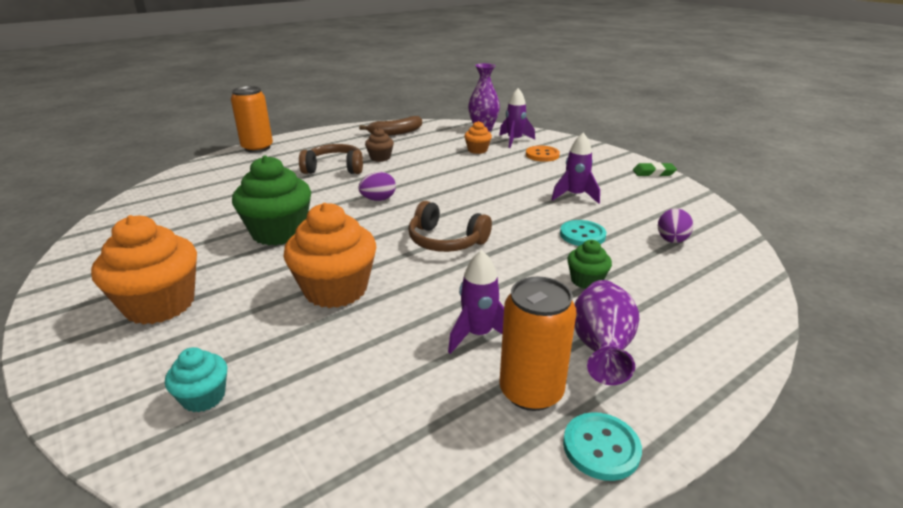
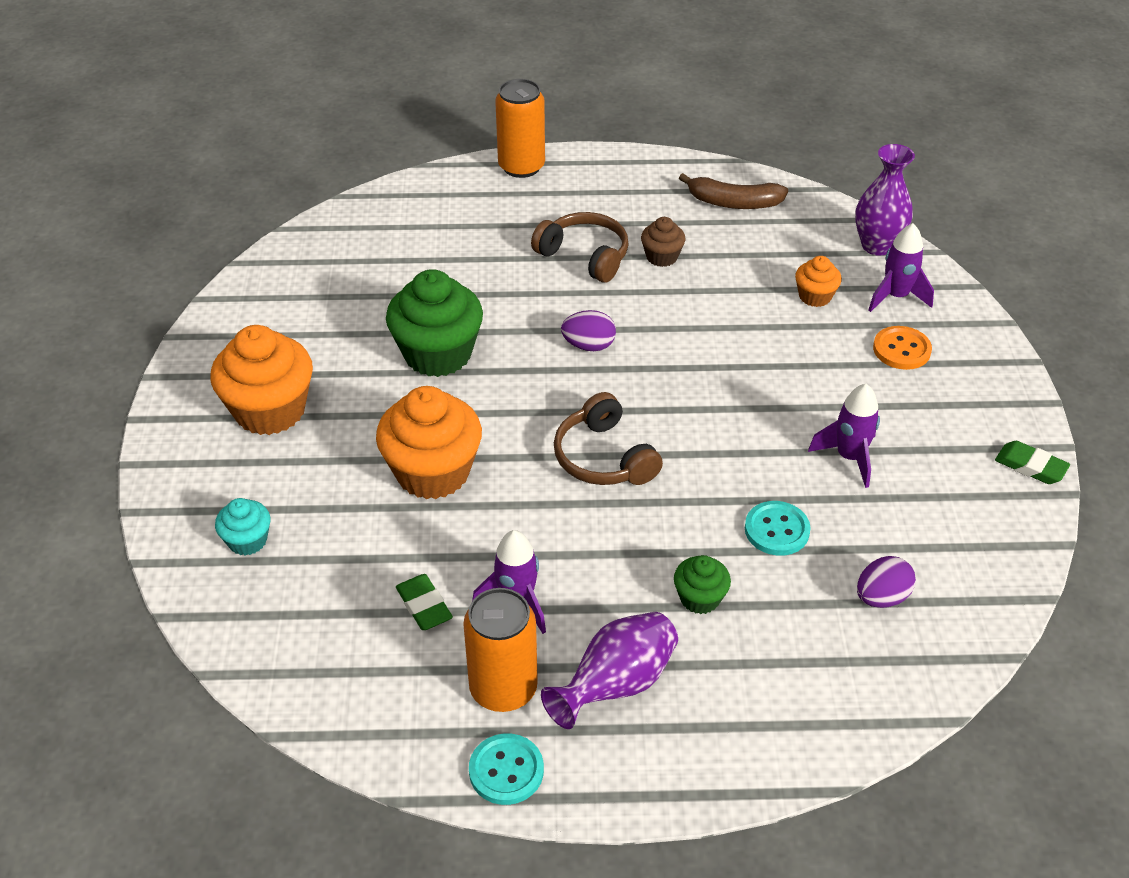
camera: 35 degrees right, 15 degrees up
(411, 369) = (424, 606): none -> green eraser

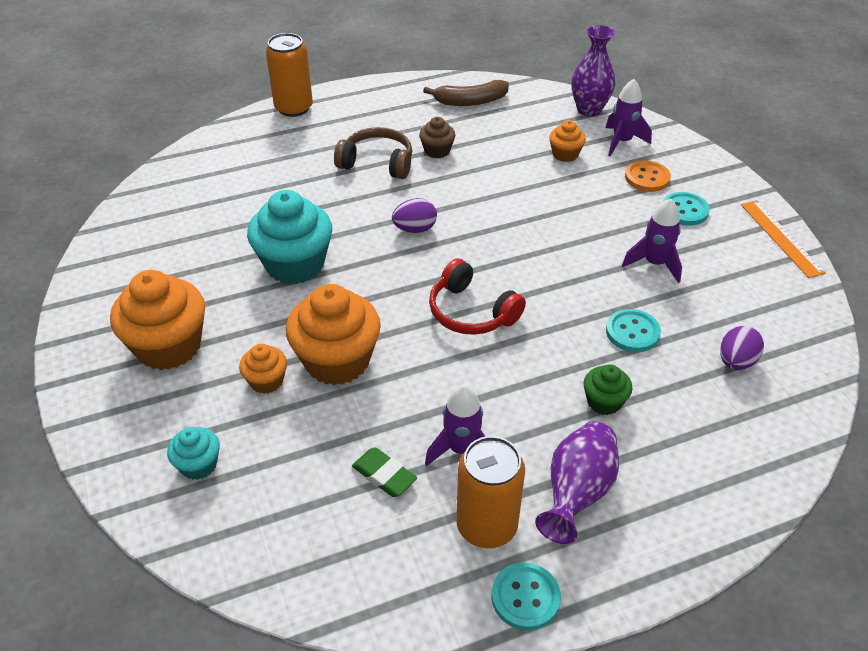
camera: 20 degrees left, 0 degrees up
(351, 474) = (266, 381): none -> orange cupcake
(438, 354) = (295, 264): green cupcake -> turquoise cupcake
(604, 458) = (471, 312): brown headphones -> red headphones
(925, 402) = (684, 210): none -> turquoise button
(1030, 466) = (781, 238): green eraser -> orange ruler

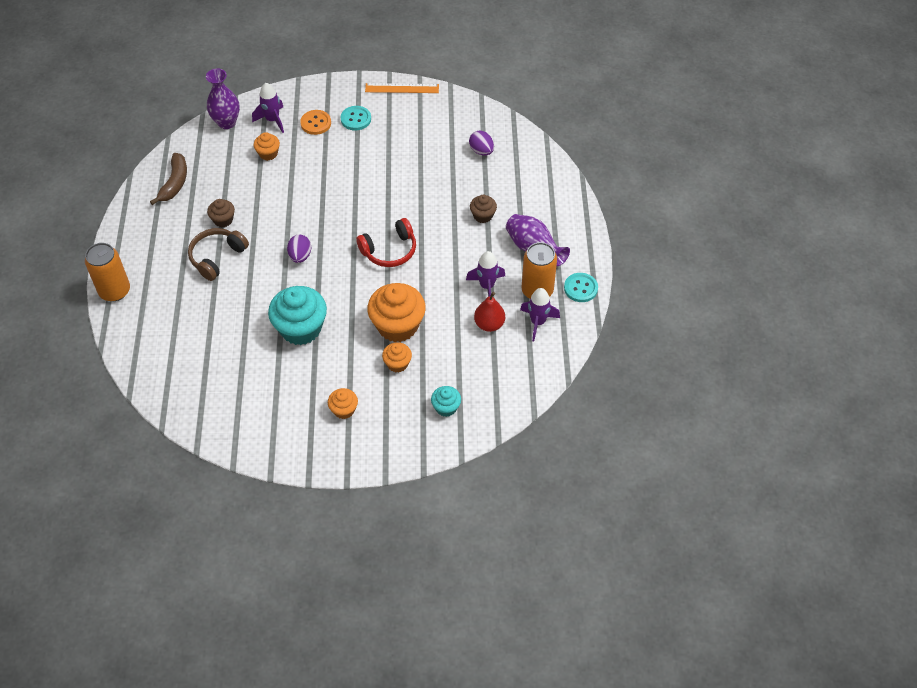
camera: 70 degrees left, 10 degrees up
(169, 346) = (344, 410): orange cupcake -> orange cupcake, size x0.50
(384, 475) = (489, 324): green eraser -> red pear
(604, 402) = (483, 215): green cupcake -> brown cupcake
(632, 332) = (441, 184): turquoise button -> none
(654, 264) = (393, 152): purple rocket -> purple rocket (537, 322)

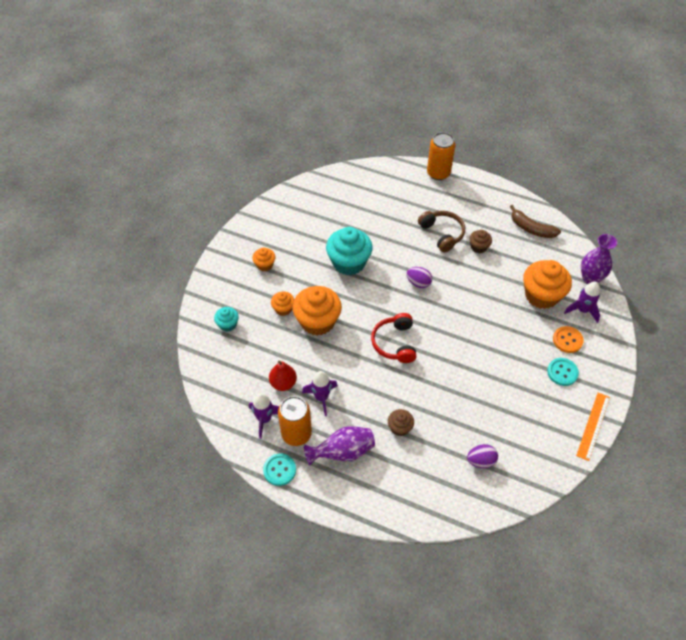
camera: 115 degrees right, 0 degrees up
(268, 153) = (541, 295): orange cupcake -> orange cupcake, size x1.99

